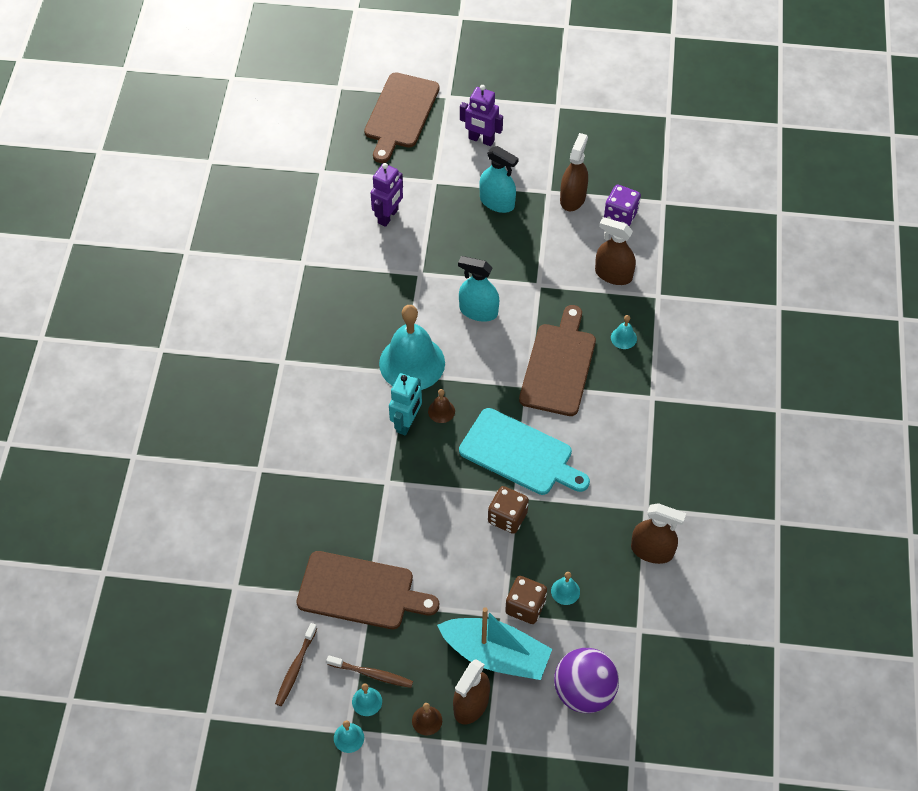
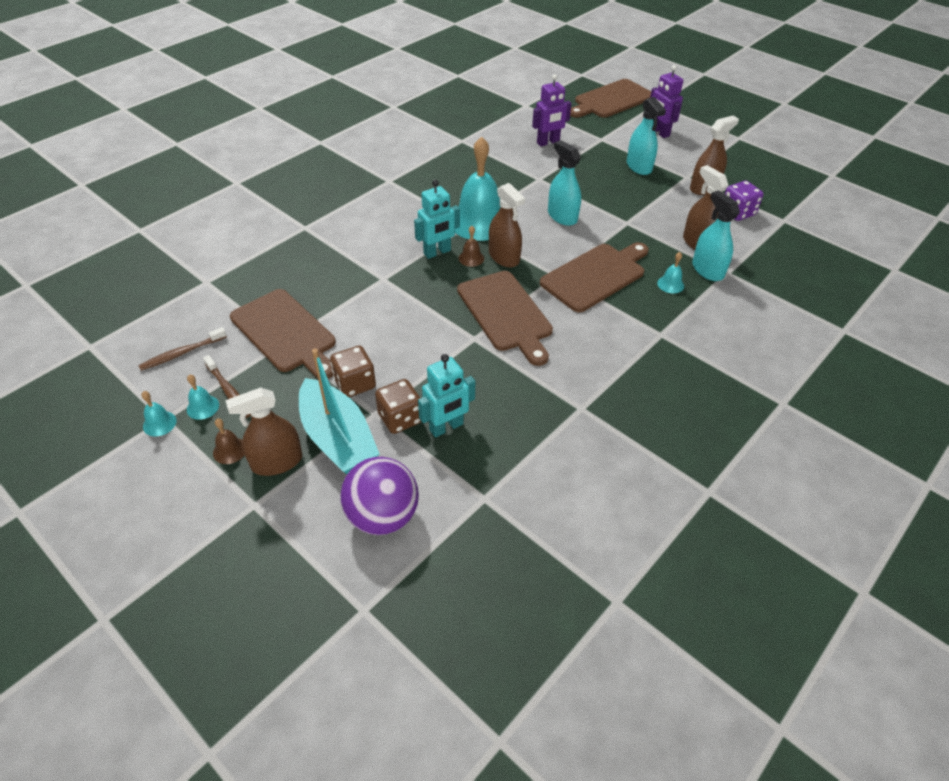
camera: 35 degrees right, 10 degrees down
(507, 517) = (452, 348): brown dice -> brown dice (355, 383)
(520, 454) = (506, 314): turquoise cutting board -> brown cutting board
(565, 591) = (446, 427): turquoise bell -> turquoise robot
(641, 303) = (707, 270): none -> turquoise spray bottle
(652, 550) = (557, 442): brown spray bottle -> brown spray bottle (504, 257)

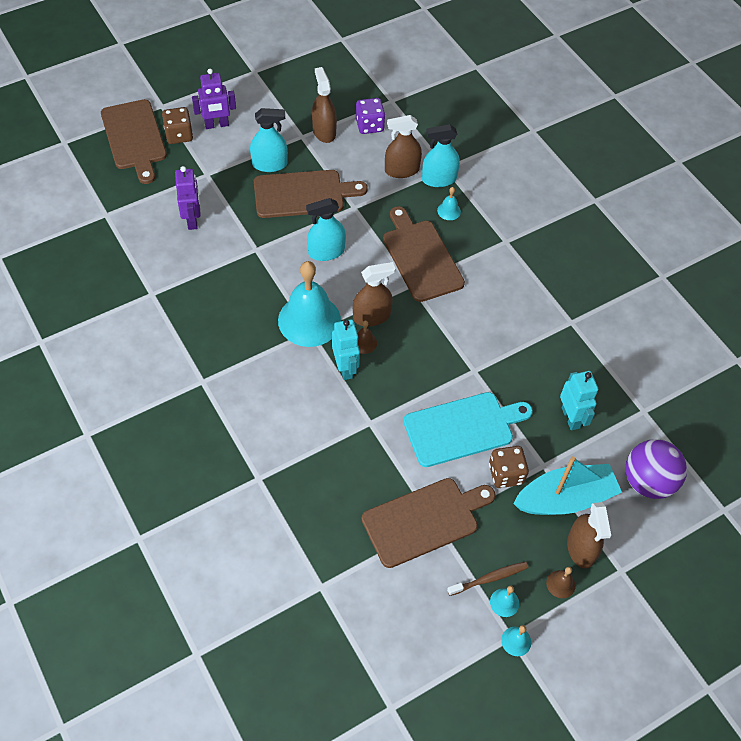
camera: 75 degrees left, 10 degrees up
(182, 353) = (427, 617): brown toothbrush -> none
(399, 341) = (462, 428): none -> turquoise cutting board
(400, 418) = (553, 448): brown dice -> brown dice (179, 135)
(506, 314) = (450, 338): brown cutting board -> brown cutting board (303, 194)

